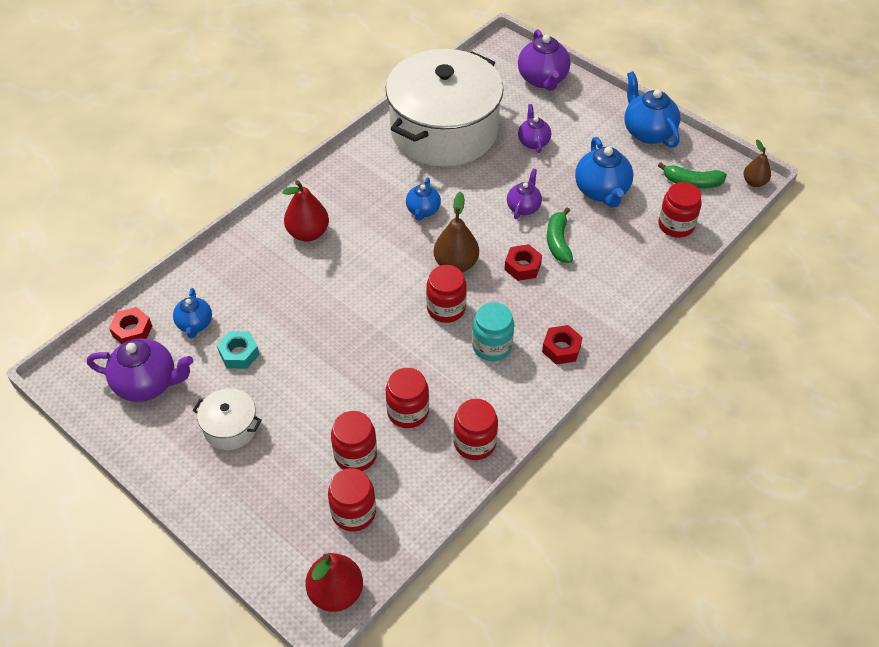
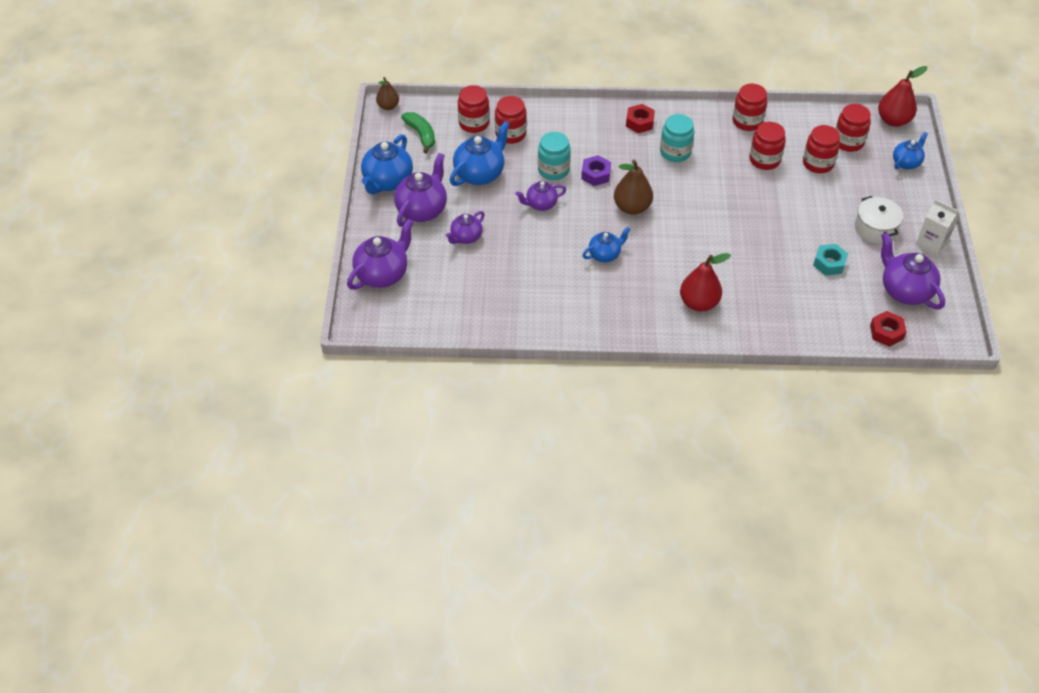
camera: 130 degrees left, 0 degrees up
(162, 458) = (931, 243): none -> white carton
(195, 324) = (840, 303): blue teapot -> blue teapot (906, 162)
(444, 131) = (509, 296): white pot -> none
(446, 308) = (673, 189): red jar -> red jar (510, 134)
(522, 266) = (595, 174): red nut -> purple nut
(558, 241) = (553, 170): green banana -> turquoise jar
(592, 134) = (422, 210): none -> purple teapot

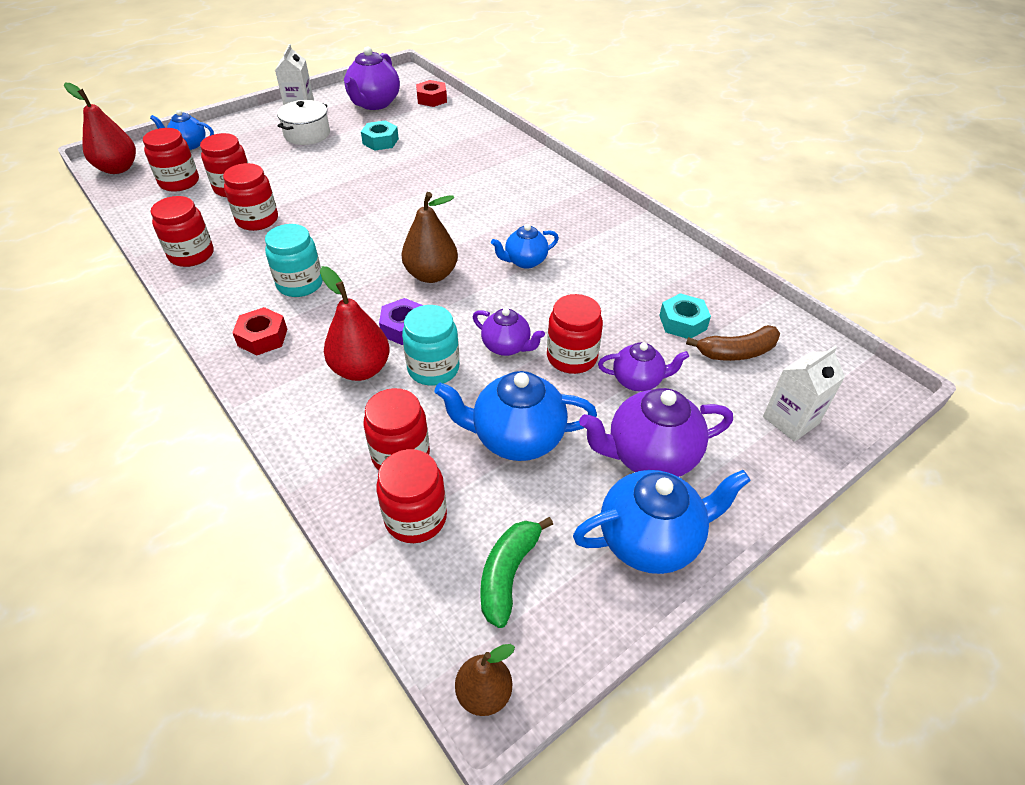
camera: 130 degrees left, 5 degrees down
(382, 274) = (790, 420): purple teapot -> white carton
(440, 291) = (736, 352): none -> brown banana
(483, 286) = (683, 322): none -> turquoise nut
(507, 224) = (572, 357): none -> red jar
(605, 255) = (525, 261): blue teapot -> blue teapot turned 45 degrees counterclockwise
(699, 303) = (514, 184): red pear -> red pear (361, 369)

